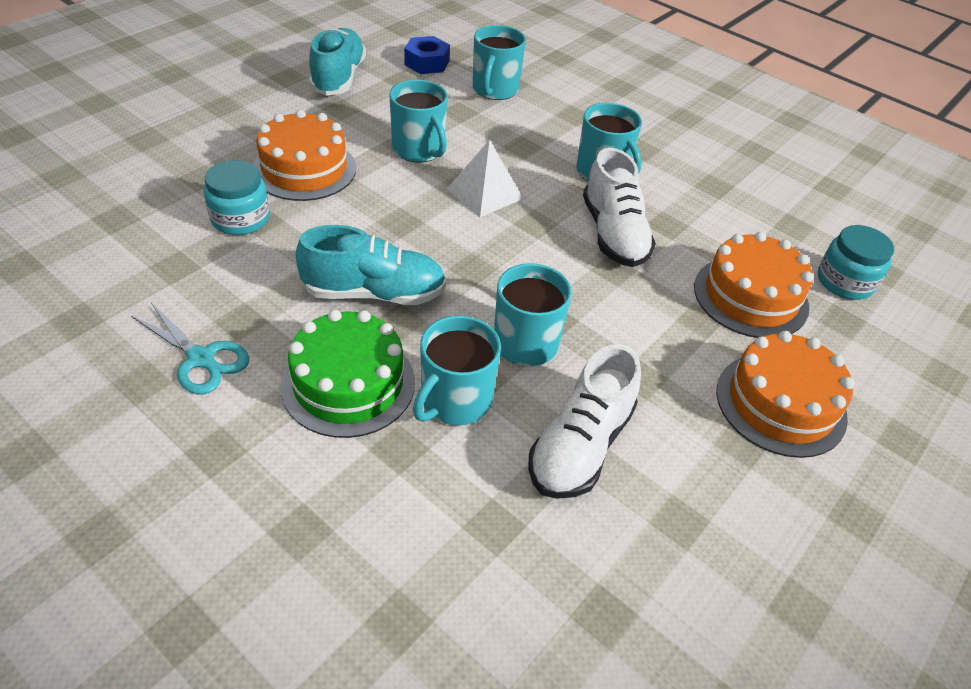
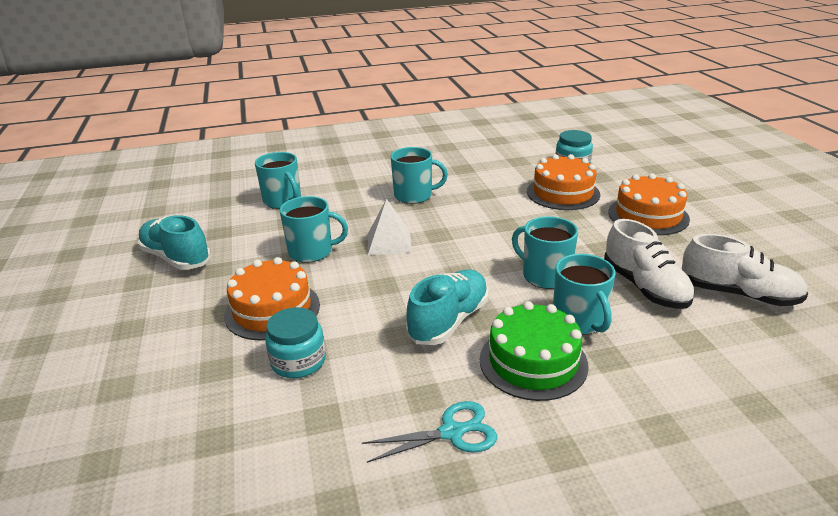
camera: 50 degrees left, 15 degrees down
(427, 63) = (214, 215): blue nut -> none
(613, 234) = (474, 212): white shoe -> white shoe (738, 294)

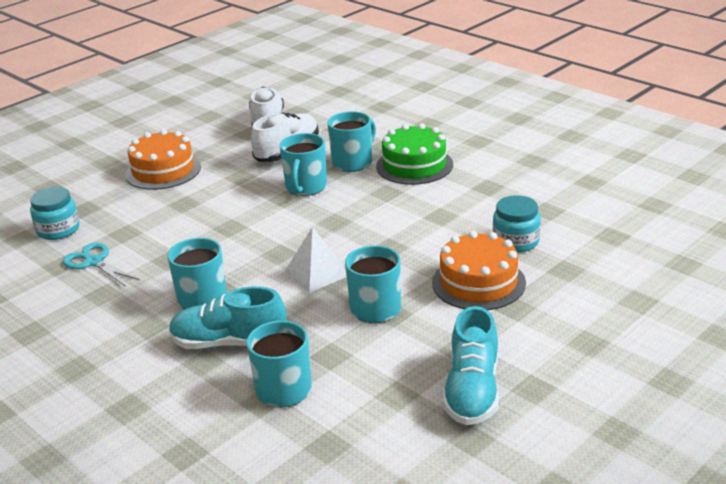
camera: 120 degrees left, 0 degrees up
(449, 321) = (404, 204): turquoise shoe -> turquoise shoe (229, 343)
(452, 432) = (503, 170): turquoise scissors -> turquoise scissors (94, 262)
(563, 193) = (138, 217): orange cake -> none

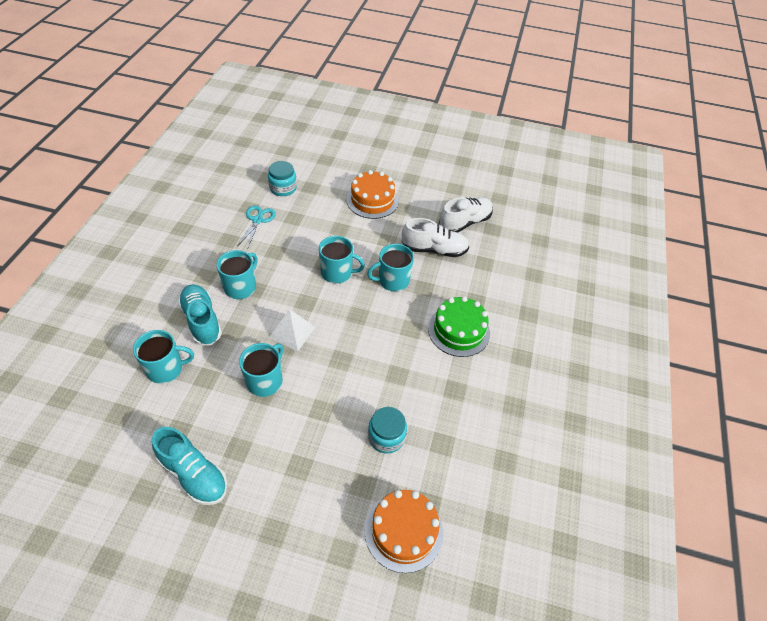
camera: 55 degrees right, 20 degrees up
(353, 162) = (441, 292): turquoise mug -> turquoise mug (337, 273)
(472, 391) = (194, 474): turquoise shoe -> turquoise shoe turned 120 degrees counterclockwise
(478, 283) = (320, 431): orange cake -> orange cake (403, 531)

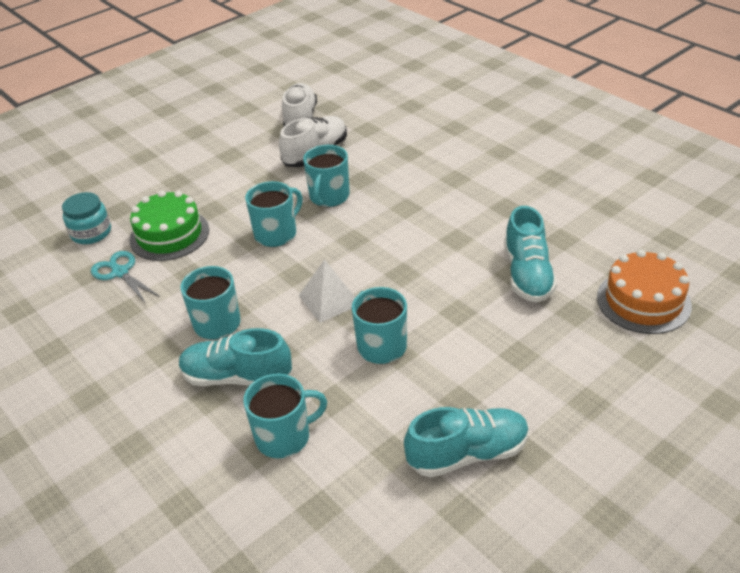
camera: 50 degrees left, 10 degrees down
(166, 369) = (284, 436): turquoise mug -> turquoise mug turned 45 degrees clockwise
(372, 200) = (196, 169): orange cake -> none
(386, 437) = (527, 274): turquoise jar -> turquoise shoe
(459, 330) = (436, 177): green cake -> green cake (169, 235)

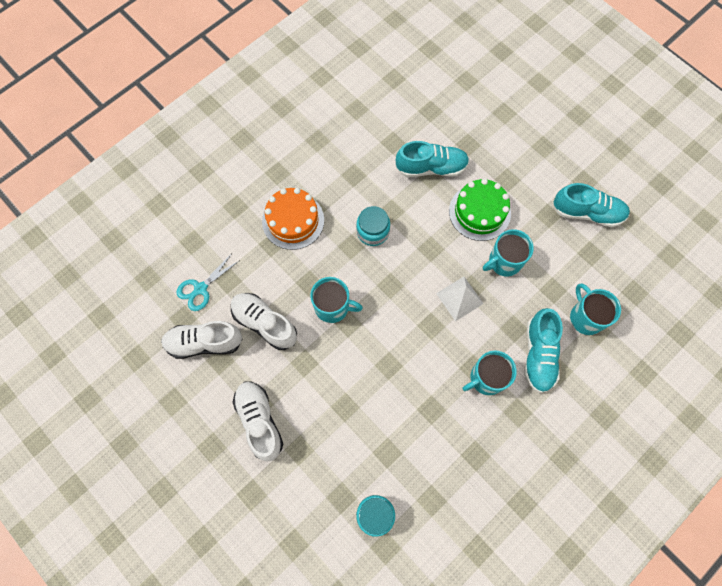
camera: 95 degrees left, 30 degrees up
(120, 272) = (430, 471): turquoise scissors -> turquoise scissors (200, 288)
(169, 235) = (380, 438): green cake -> green cake (479, 212)
(212, 156) = (259, 421): none -> white shoe
(276, 234) = (381, 345): turquoise mug -> none
(426, 224) = (373, 231): none -> turquoise jar
(467, 453) = (587, 212): turquoise shoe -> turquoise shoe turned 120 degrees clockwise
(643, 301) = (457, 104): orange cake -> orange cake (293, 220)

